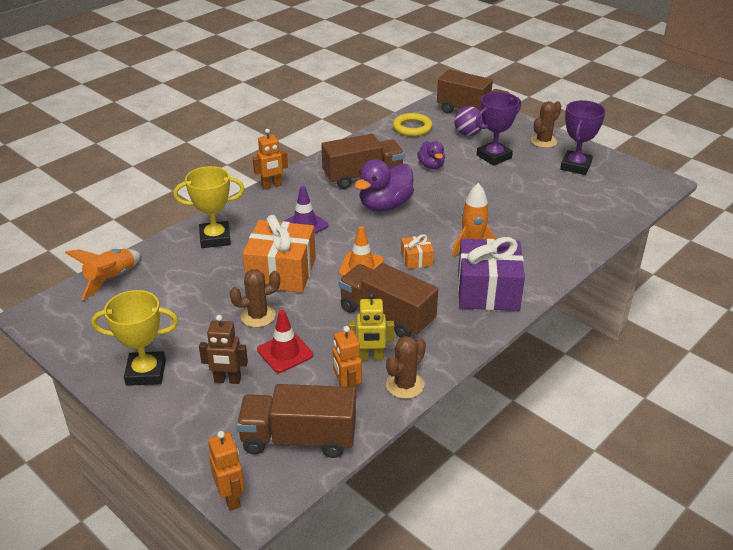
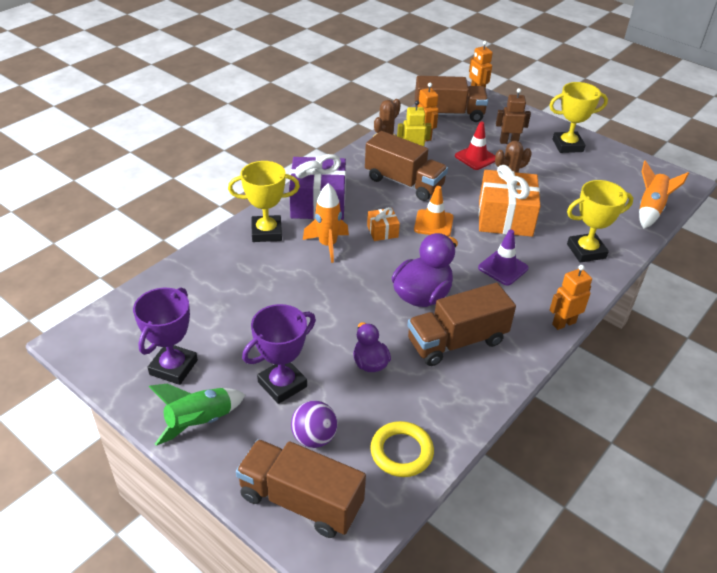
camera: 175 degrees right, 5 degrees up
(536, 260) = (266, 232): none -> yellow trophy
(543, 141) = (200, 422): brown cactus -> green rocket

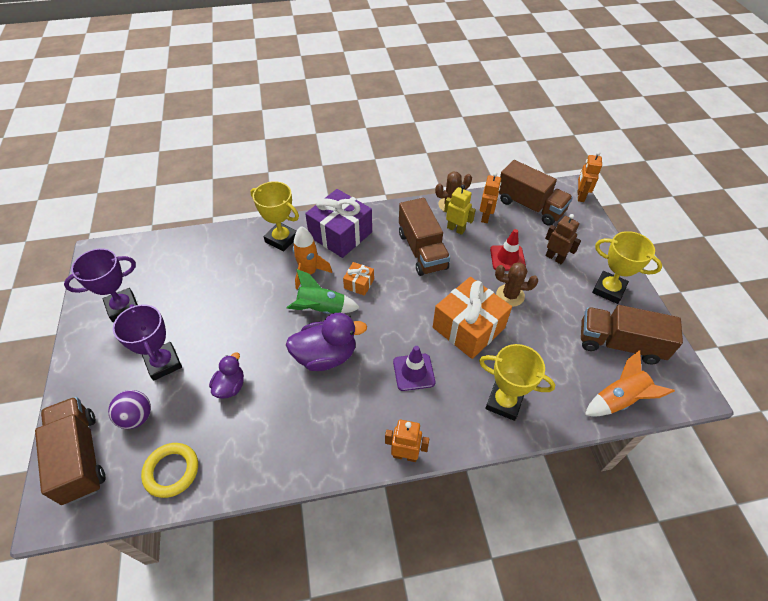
camera: 40 degrees right, 10 degrees up
(200, 422) = (94, 356): green rocket -> green rocket (322, 309)
(282, 384) = (163, 363): purple trophy -> purple trophy turned 60 degrees clockwise
(433, 223) = (404, 299): orange traffic cone -> none
(456, 341) = (306, 411): brown truck -> brown truck (619, 344)

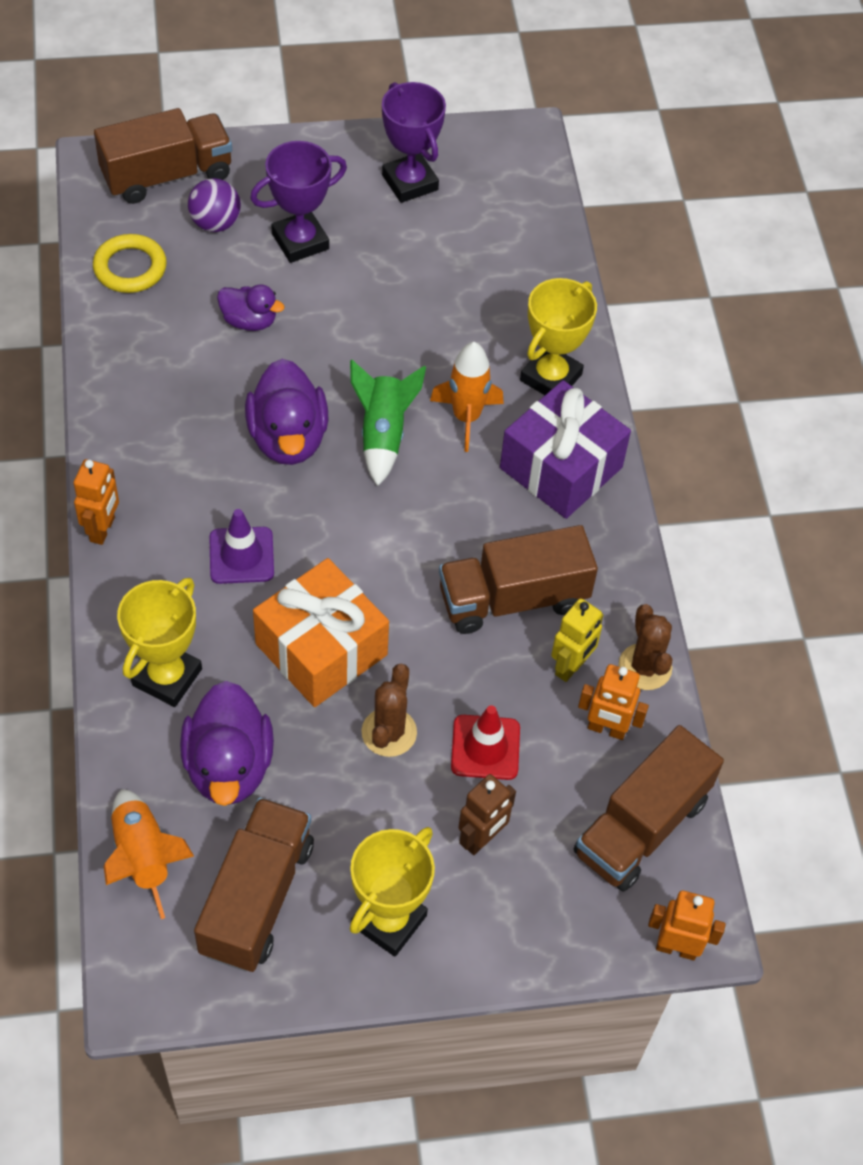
camera: 90 degrees right, 5 degrees up
(359, 284) = (436, 490): orange gift -> none
(550, 364) = (229, 766): none -> purple duck

